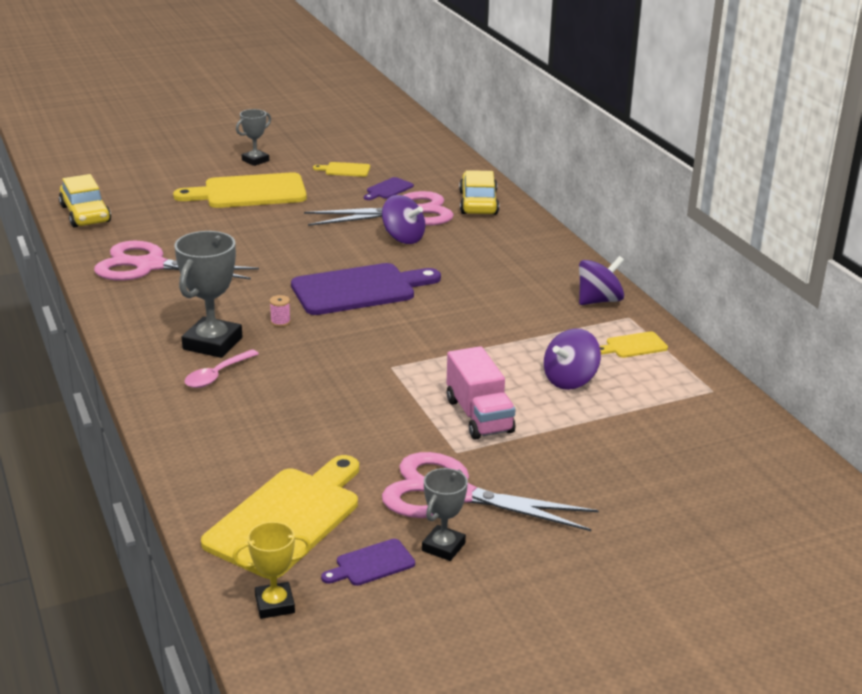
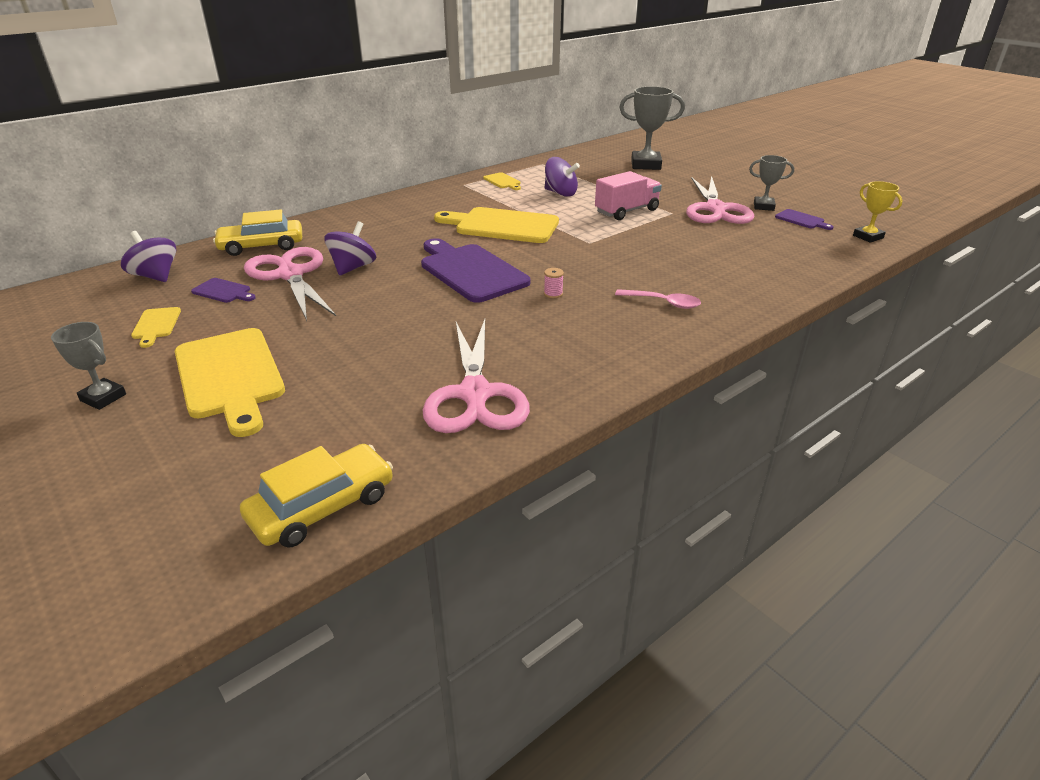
camera: 105 degrees left, 5 degrees up
(212, 343) = (614, 316): grey trophy -> grey trophy (645, 165)
(287, 518) = (795, 246): yellow cutting board -> yellow cutting board (502, 225)
(599, 300) = (443, 193): purple spinning top -> purple spinning top (156, 276)

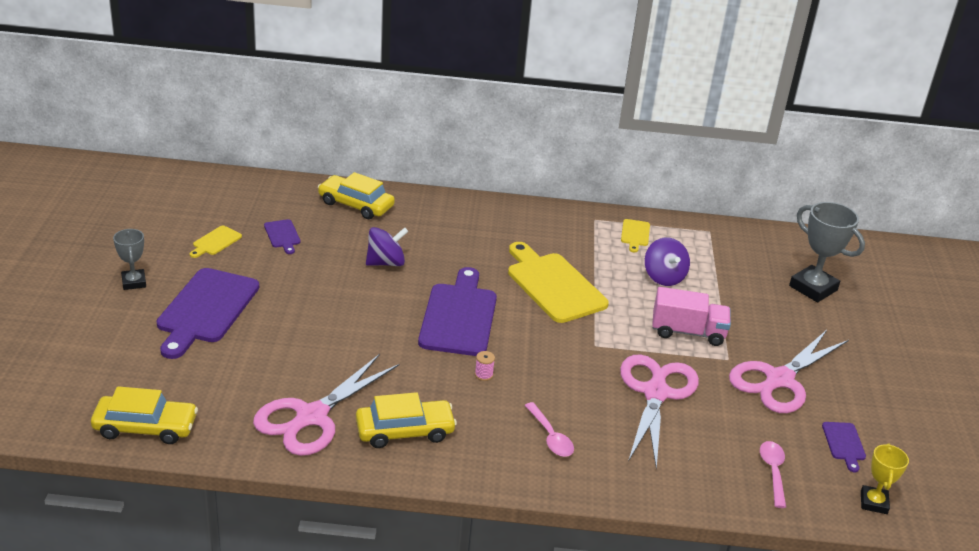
camera: 40 degrees right, 0 degrees up
(156, 276) = (261, 197): purple spinning top -> none
(230, 377) = (206, 309): yellow cutting board -> purple cutting board
(290, 274) = (339, 244): pink scissors -> pink scissors (656, 392)
(565, 358) = (405, 431): none -> yellow car
(763, 206) = (836, 406): grey trophy -> none
(802, 250) = (773, 472): none -> pink spoon

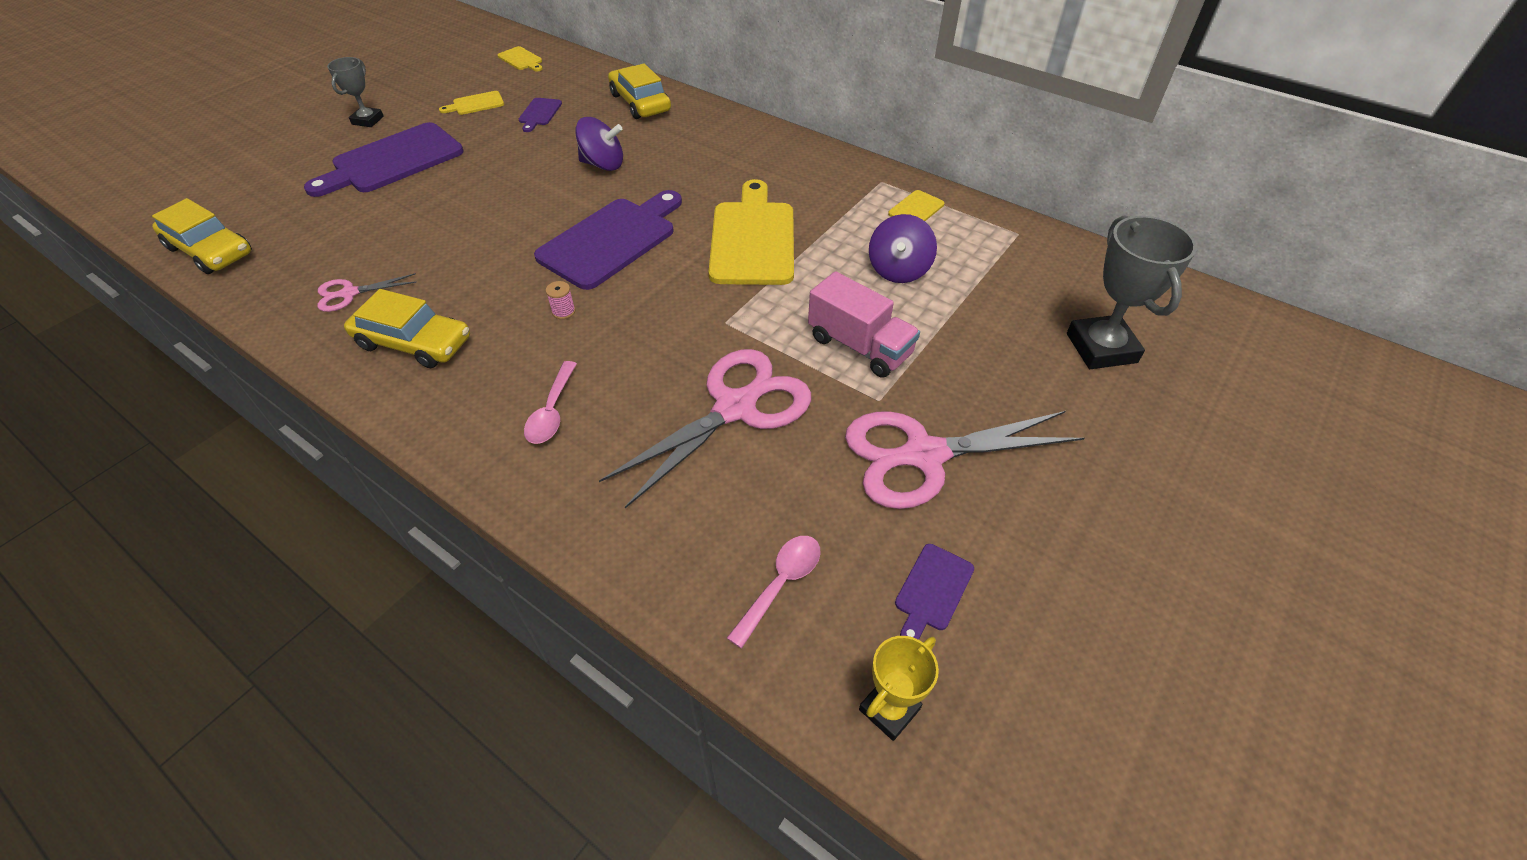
camera: 35 degrees right, 15 degrees up
(205, 192) = (521, 60): none -> yellow cutting board
(310, 417) = (348, 294): pink scissors -> pink scissors, size x0.48

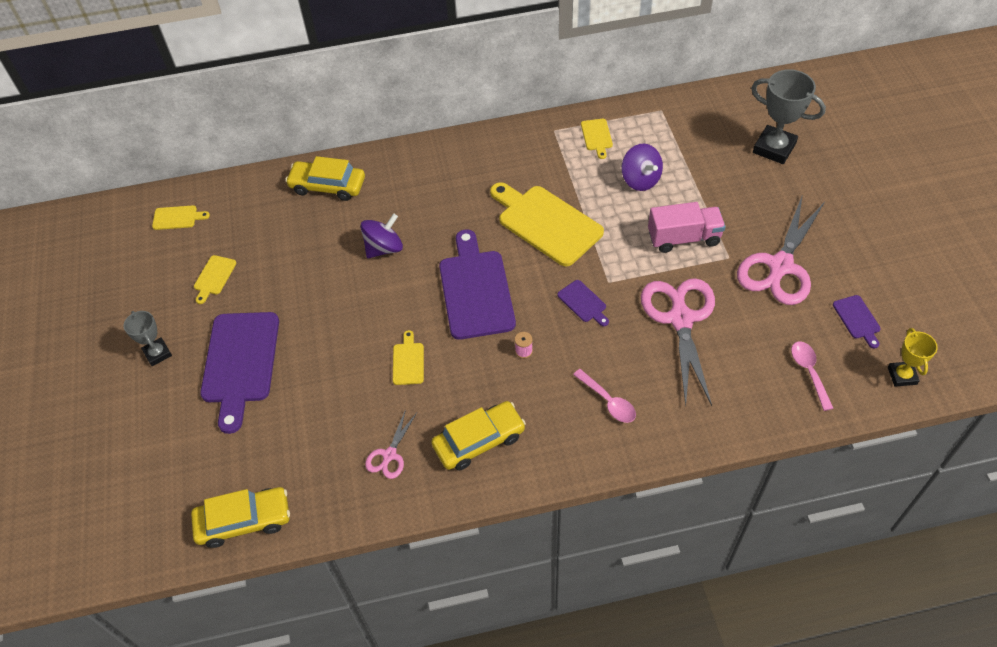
camera: 45 degrees left, 5 degrees up
(478, 246) = (408, 361): none -> yellow cutting board
(539, 113) = (274, 247): purple cutting board -> purple cutting board (583, 303)

